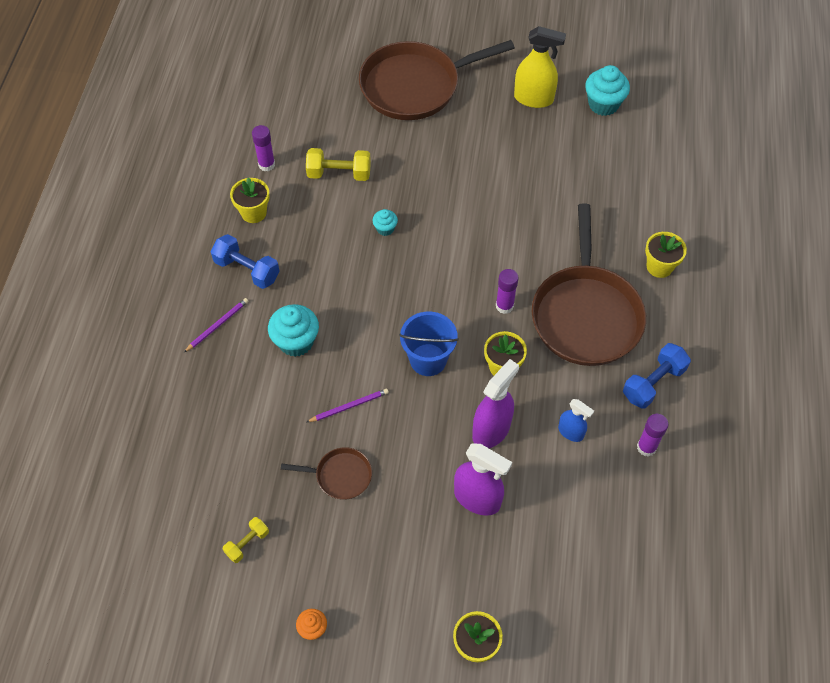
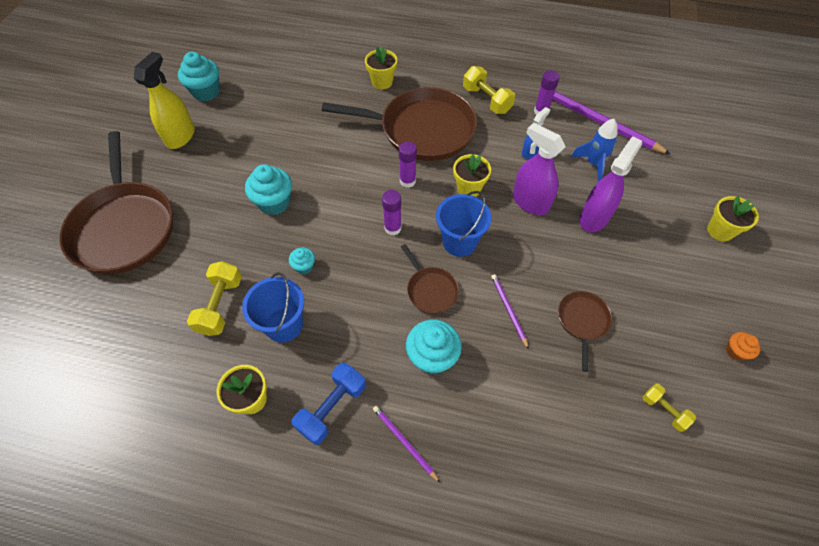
camera: 85 degrees left, 0 degrees up
(266, 164) = (183, 383): purple glue stick -> purple glue stick (393, 228)
(322, 223) = (284, 325): none -> blue bucket
(367, 336) = (430, 290): none -> brown pan
(458, 192) = (274, 202): none -> turquoise cupcake
(563, 505) = (593, 164): none -> blue rocket
(640, 518) = (599, 122): none -> purple pencil
(653, 383) = (486, 100): blue dumbbell -> yellow dumbbell

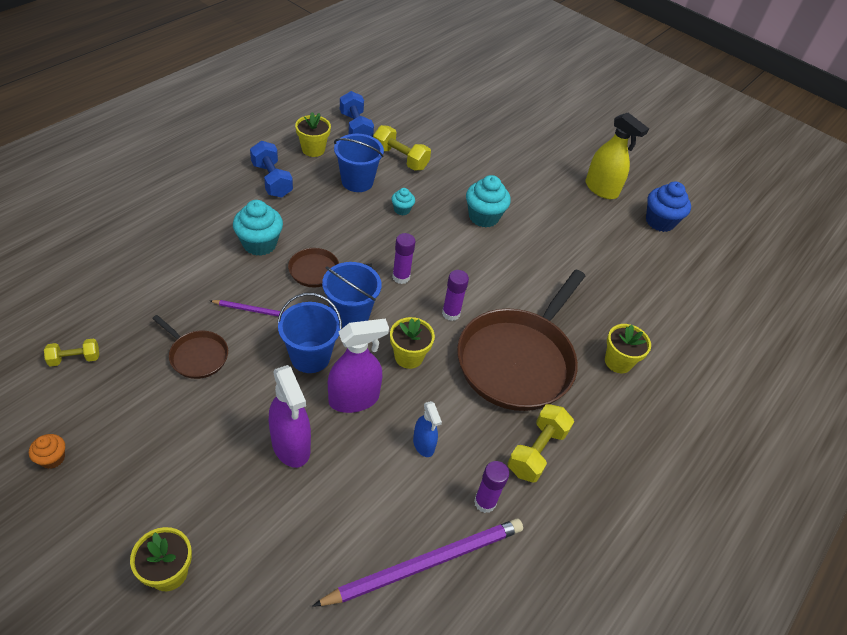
camera: 110 degrees right, 10 degrees down
(124, 227) = (510, 136): brown pan -> none
(183, 378) = (355, 128): none -> blue dumbbell
(206, 92) = (660, 221): turquoise cupcake -> blue cupcake
(404, 442) = (214, 202): purple pencil -> none
(486, 100) = (536, 451): yellow dumbbell -> yellow dumbbell turned 45 degrees counterclockwise
(519, 246) = (310, 357): none -> blue bucket
(593, 164) = (363, 501): blue rocket -> none

